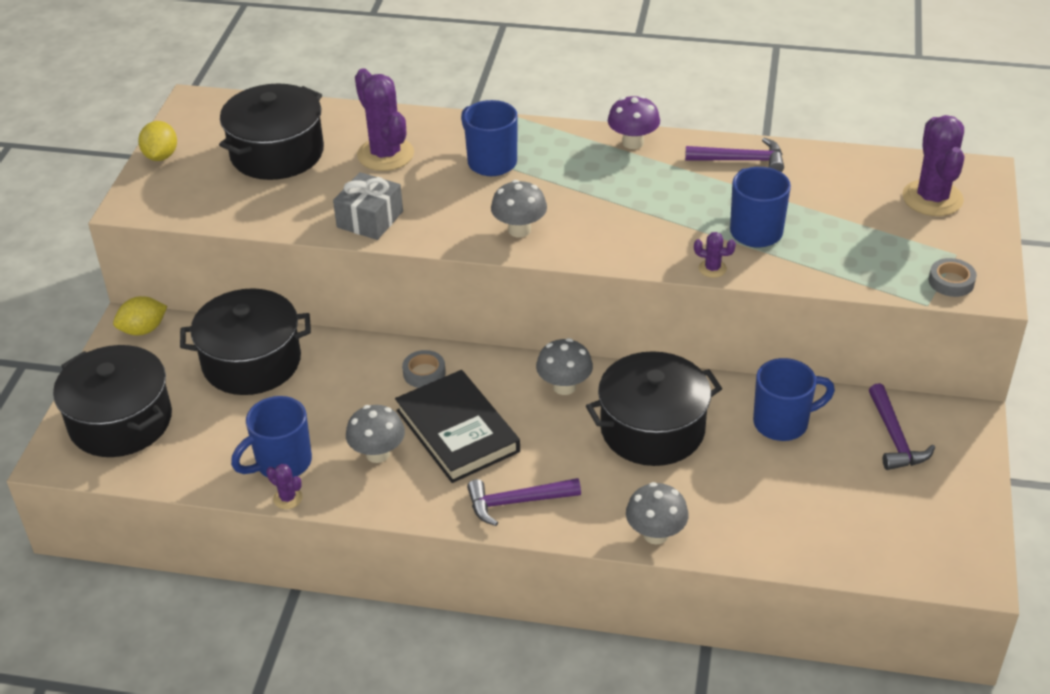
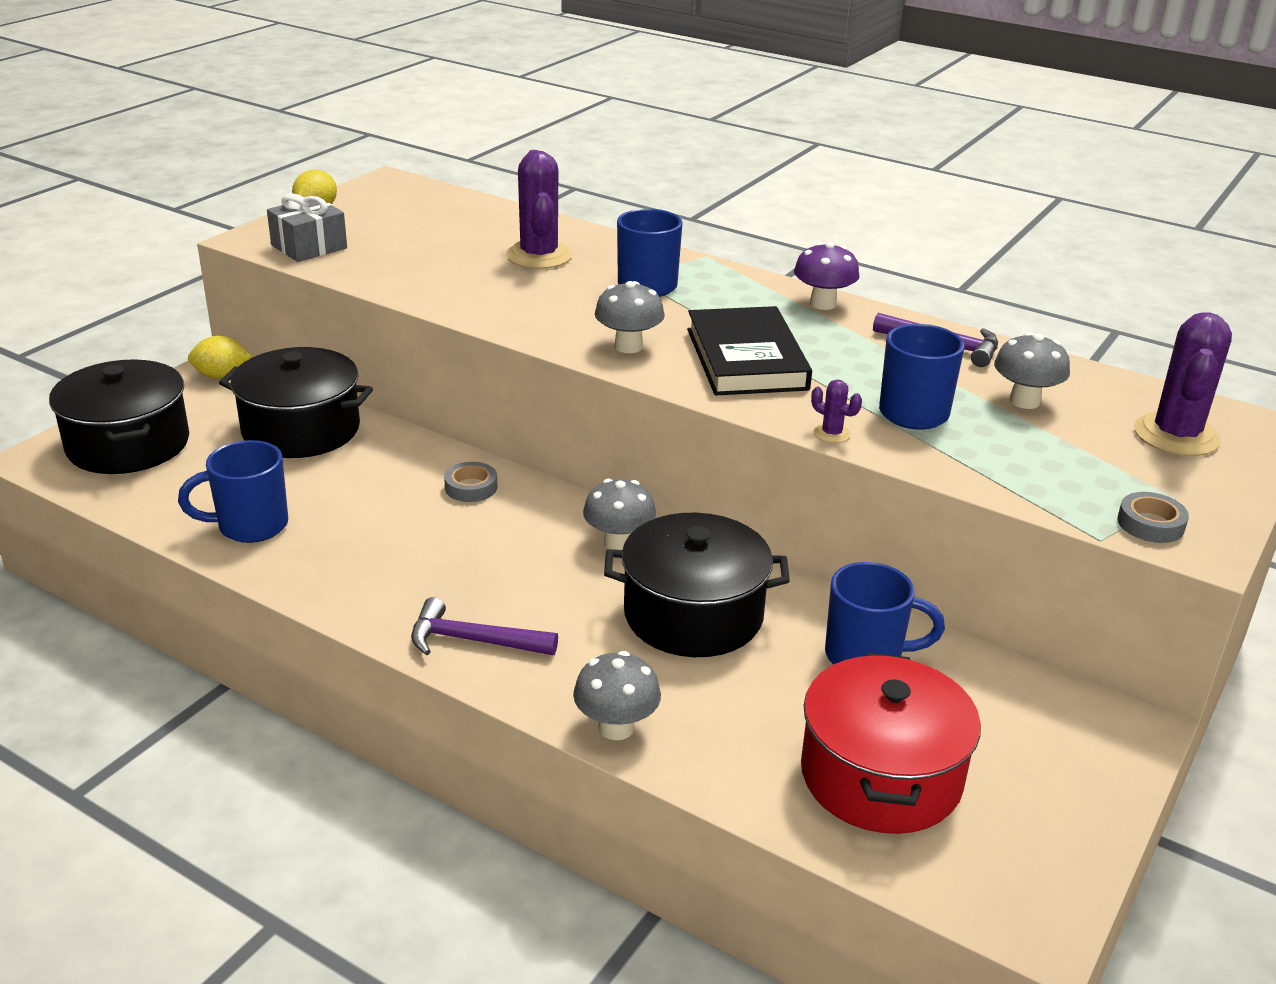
camera: 20 degrees right, 10 degrees down
(277, 153) = (430, 232): black pot -> none
(288, 498) = (227, 560): purple cactus -> none
(370, 219) = (474, 301): grey gift -> grey gift (309, 247)
(377, 453) = (358, 547): grey mushroom -> grey mushroom (1024, 401)
(457, 431) = (462, 551): black book -> black book (746, 359)
(838, 509) = (881, 776): none -> red pot
(894, 437) = (1011, 717): purple hammer -> none

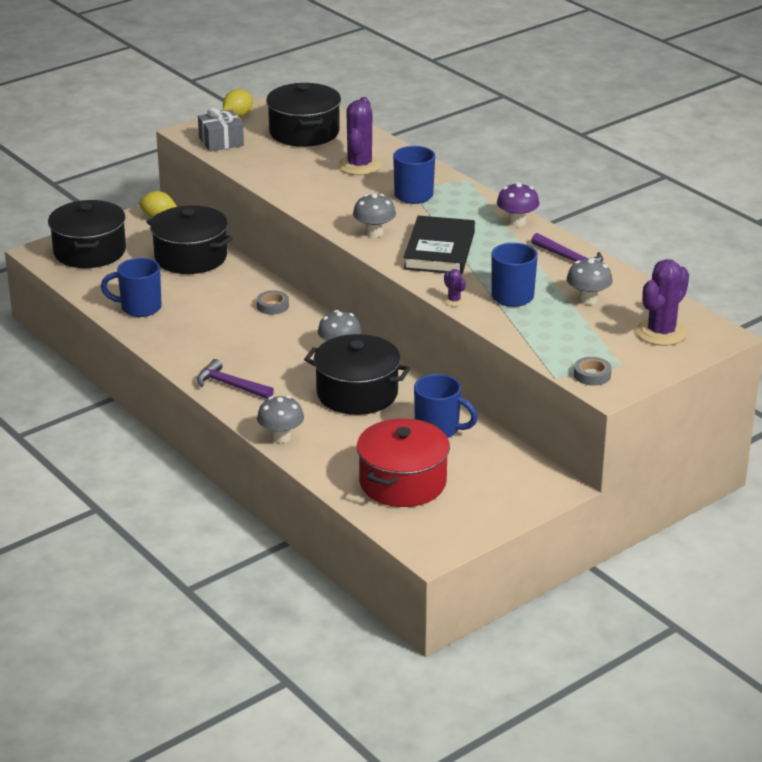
camera: 20 degrees right, 0 degrees up
(428, 222) = (304, 132): none -> black pot

